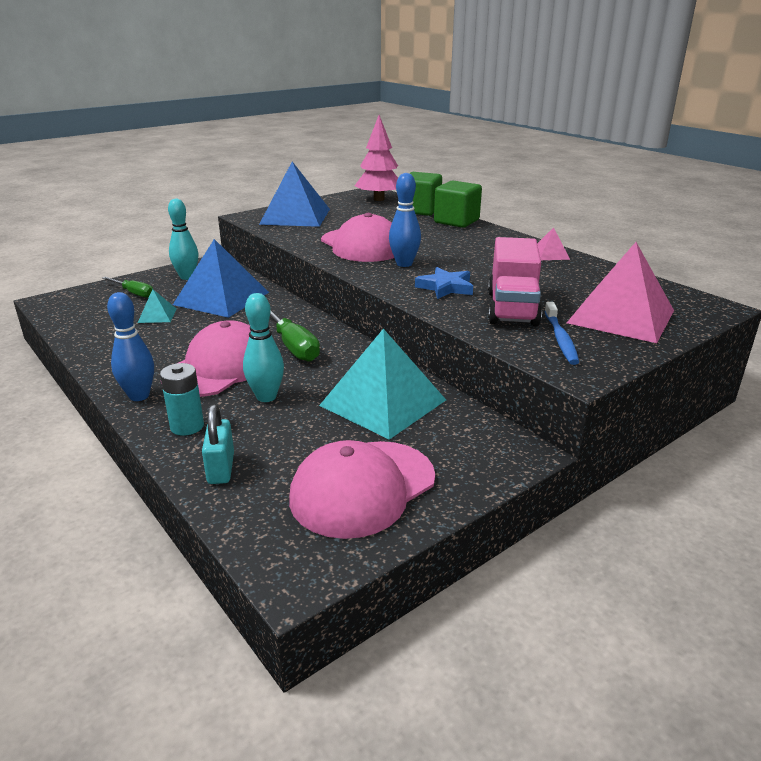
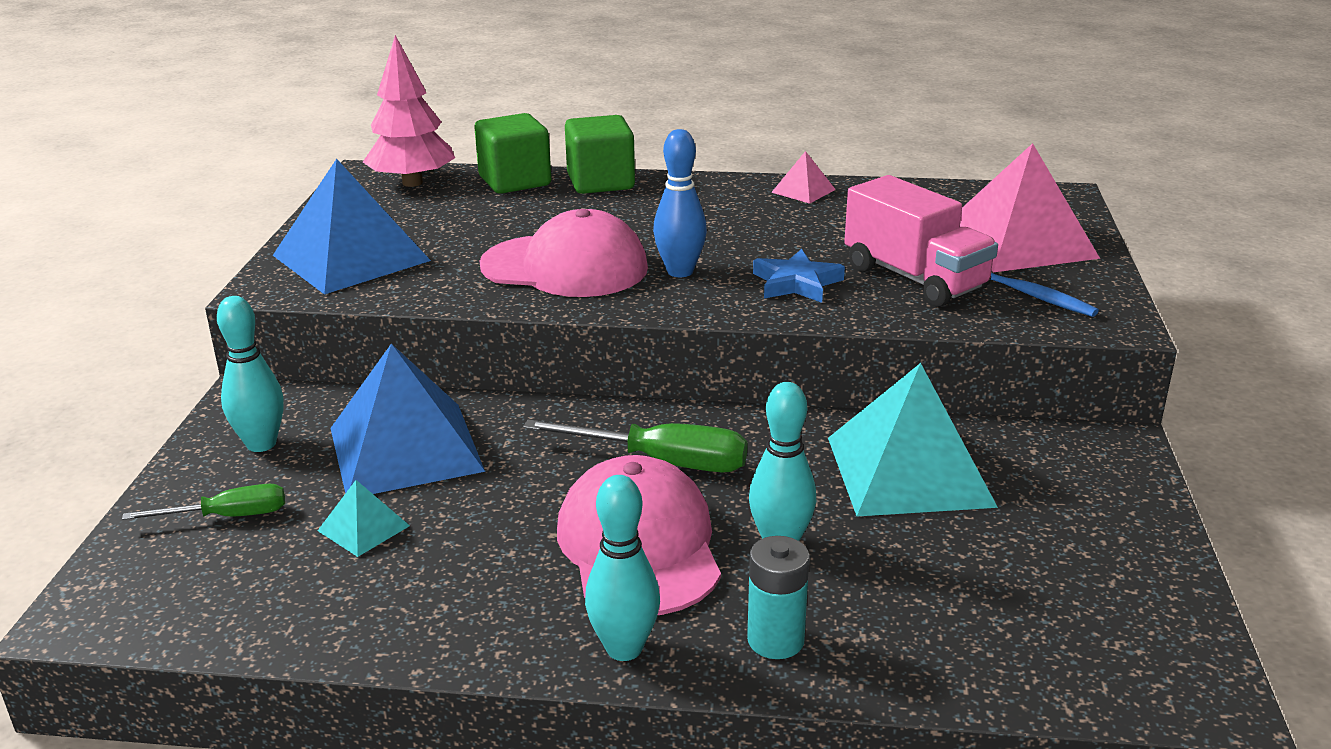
camera: 45 degrees left, 0 degrees up
(139, 396) = (624, 648): blue bowling pin -> turquoise bowling pin
(221, 468) = (921, 655): turquoise padlock -> none
(362, 488) = (1080, 573): pink cap -> none

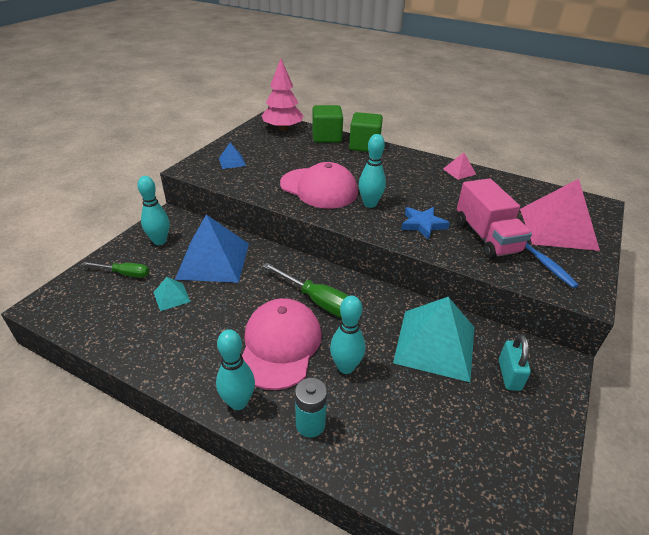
camera: 20 degrees right, 10 degrees up
(351, 258) = (232, 162): blue pyramid -> blue pyramid, size x0.45
(680, 271) = (370, 204): blue bowling pin -> turquoise bowling pin
(1051, 481) = (509, 375): none -> turquoise padlock

